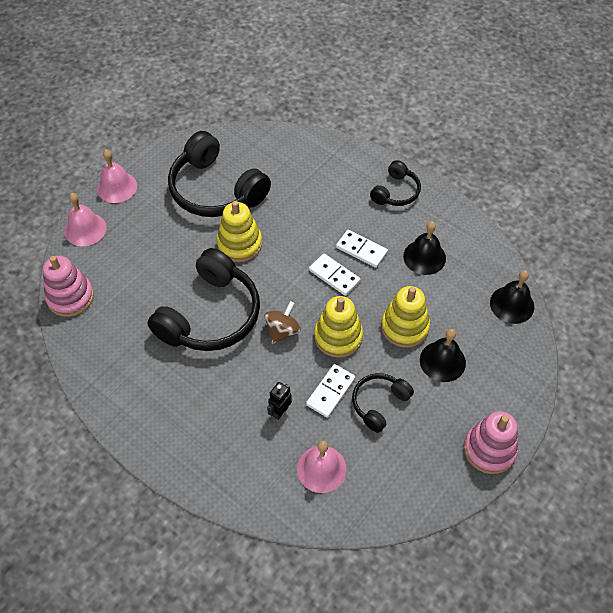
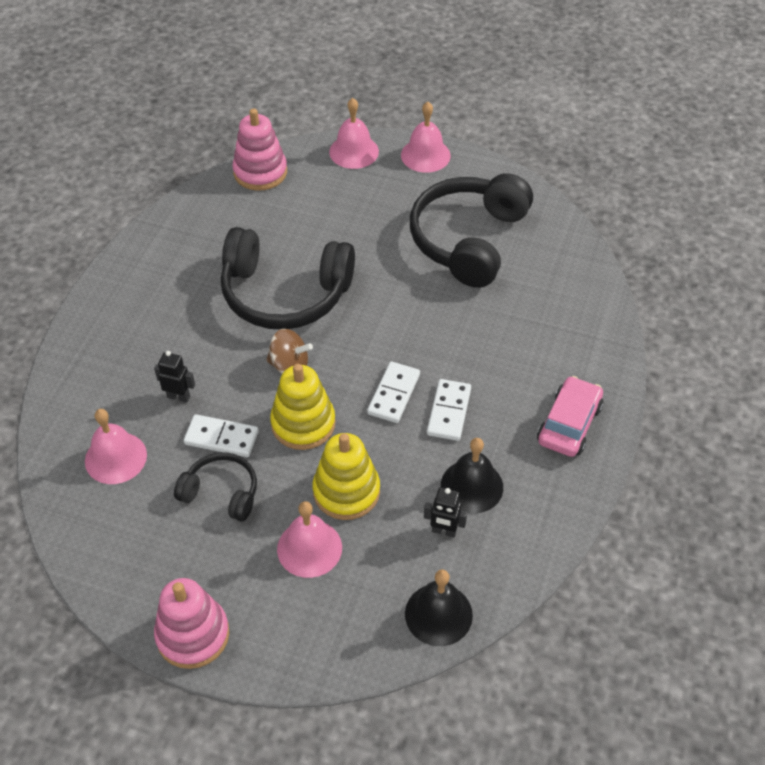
camera: 70 degrees right, 5 degrees down
(239, 244) = (398, 287): yellow stacking toy -> none
(396, 192) = (569, 424): black headphones -> pink car
(442, 361) = (309, 548): black bell -> pink bell
(453, 282) = (444, 531): none -> black robot

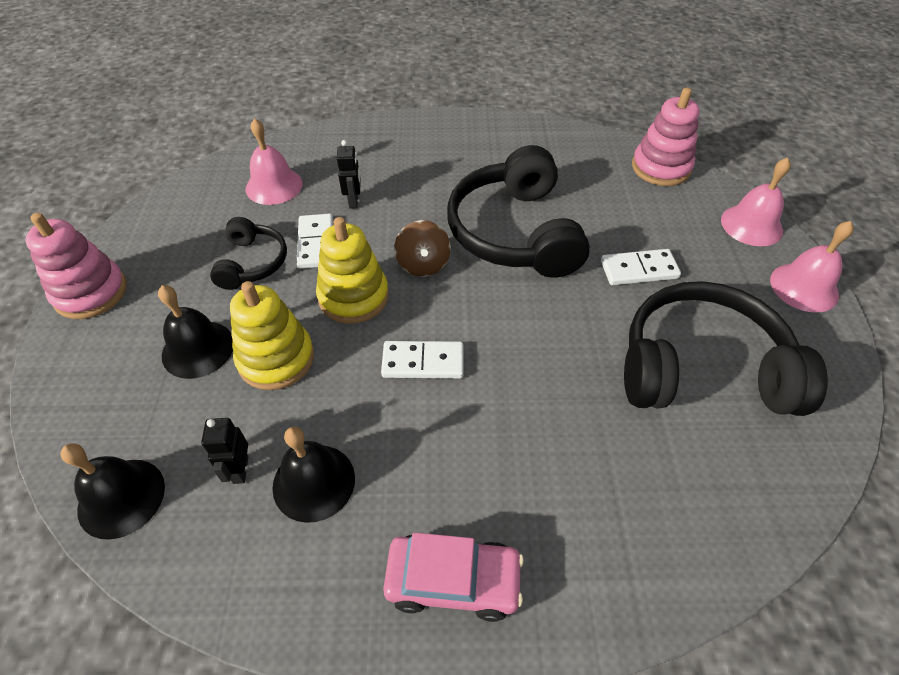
camera: 70 degrees right, 0 degrees up
(309, 548) = (198, 349): pink bell -> black bell
(448, 411) = (419, 424): white domino -> white domino (639, 269)

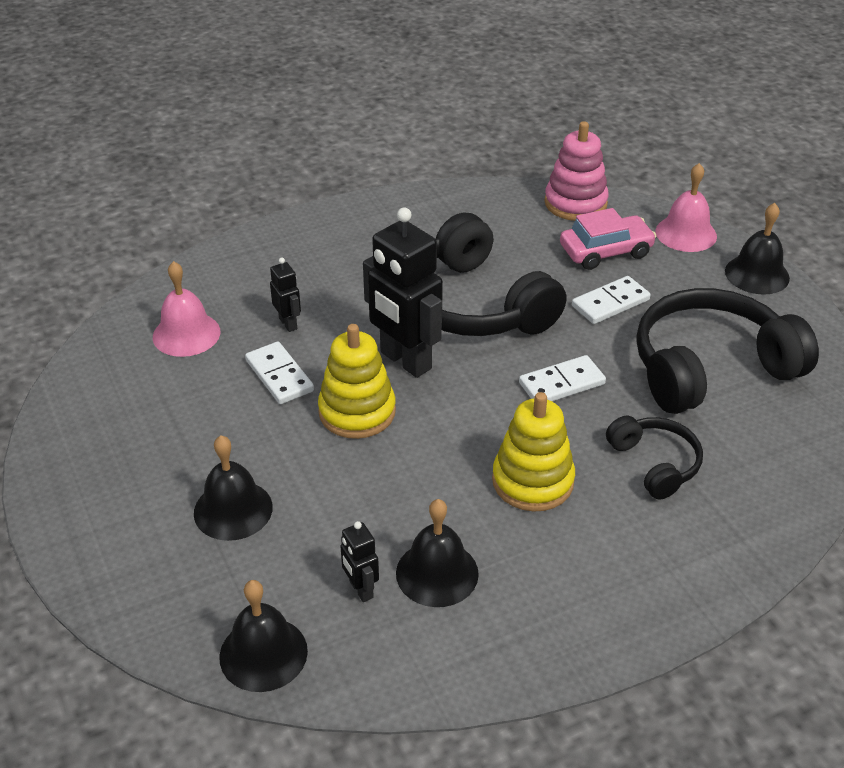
camera: 25 degrees left, 10 degrees down
(91, 293) = (65, 500): pink stacking toy -> none
(252, 263) = (225, 415): black headphones -> black headphones (655, 464)
(276, 358) = (321, 490): yellow stacking toy -> yellow stacking toy (532, 481)
(423, 264) = (405, 361): brown spinning top -> black robot
(423, 362) = (466, 445): white domino -> white domino (562, 384)
(453, 581) = (607, 595): pink car -> pink car (605, 251)
(804, 287) = (757, 274): pink bell -> black bell

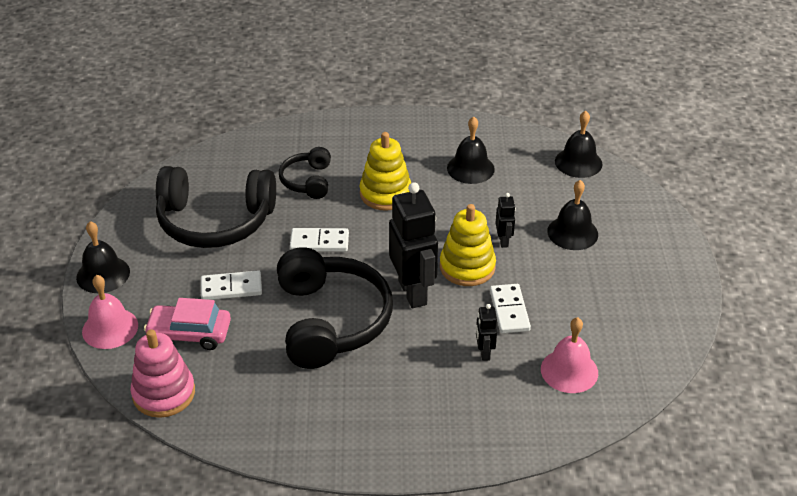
camera: 155 degrees left, 0 degrees up
(360, 589) = (515, 173): black robot -> black robot (503, 241)

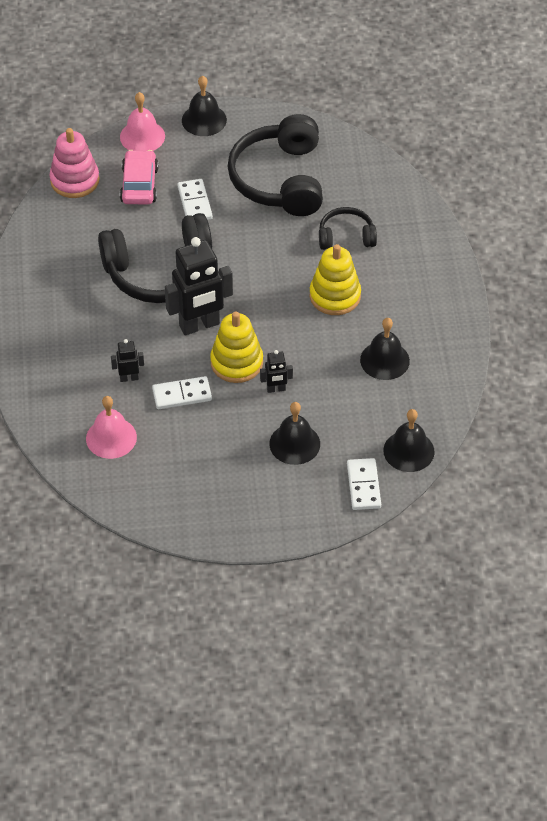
camera: 85 degrees right, 10 degrees up
(319, 242) = (259, 254): white domino -> white domino (363, 486)

